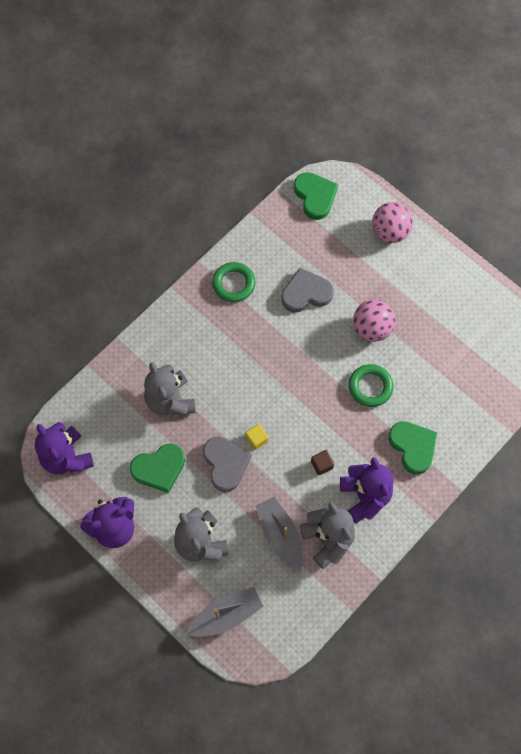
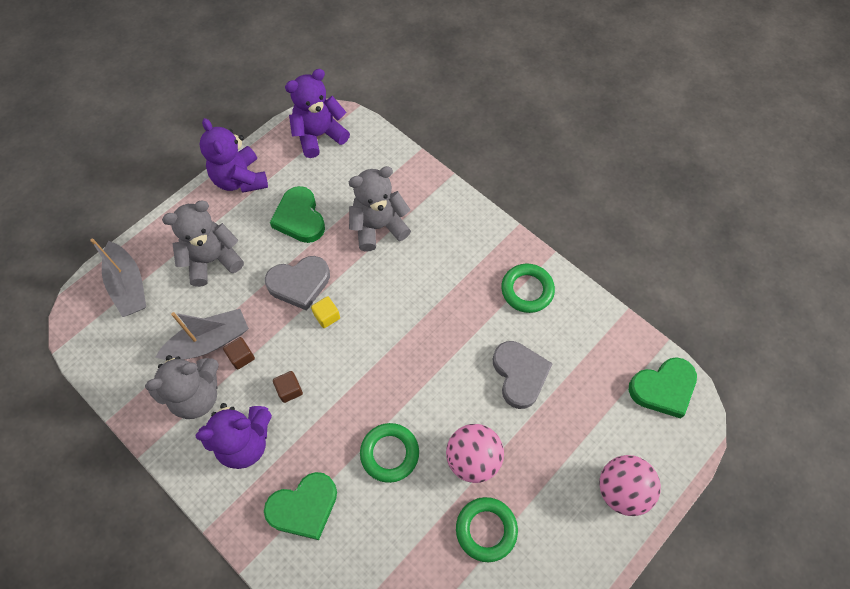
camera: 90 degrees right, 5 degrees down
(293, 506) = (241, 357): none -> brown cube
(422, 321) = (486, 530): none -> green ring

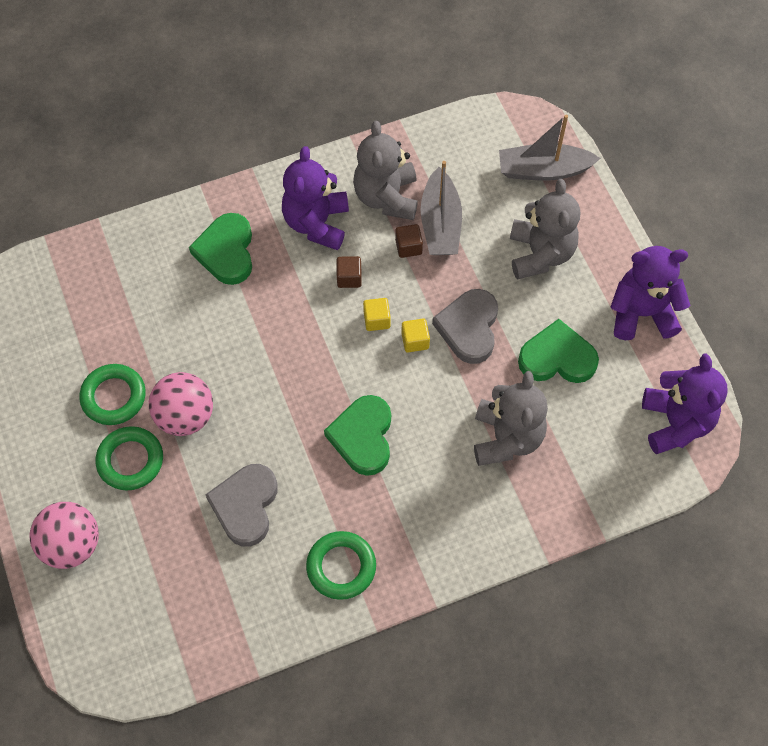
camera: 115 degrees right, 0 degrees up
(320, 351) = (377, 320): none -> yellow cube
(389, 453) = (234, 342): green ring -> green ring (130, 460)
(519, 375) = (245, 506): grey heart -> grey heart turned 90 degrees clockwise
(663, 388) = (145, 655): green heart -> green heart (363, 437)

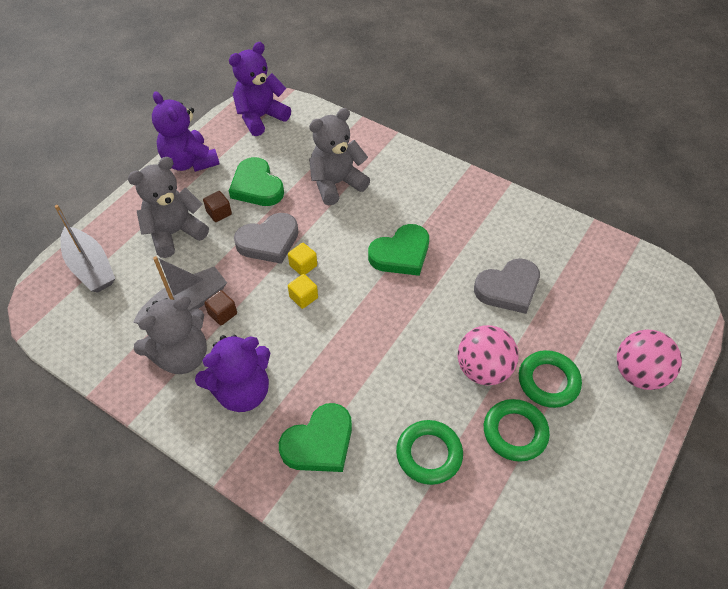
camera: 125 degrees left, 10 degrees down
(341, 567) = (494, 216): green ring -> green ring (429, 454)
(349, 278) = (279, 336): brown cube -> brown cube (219, 213)

